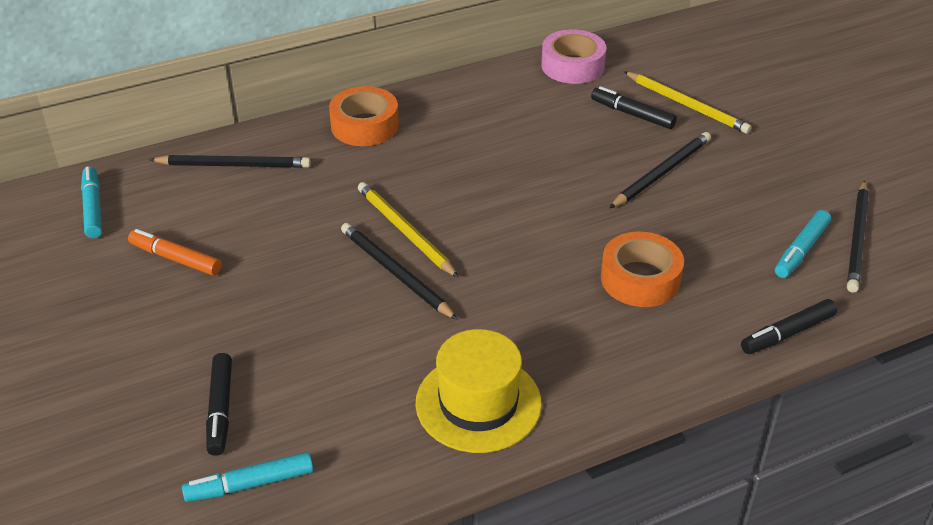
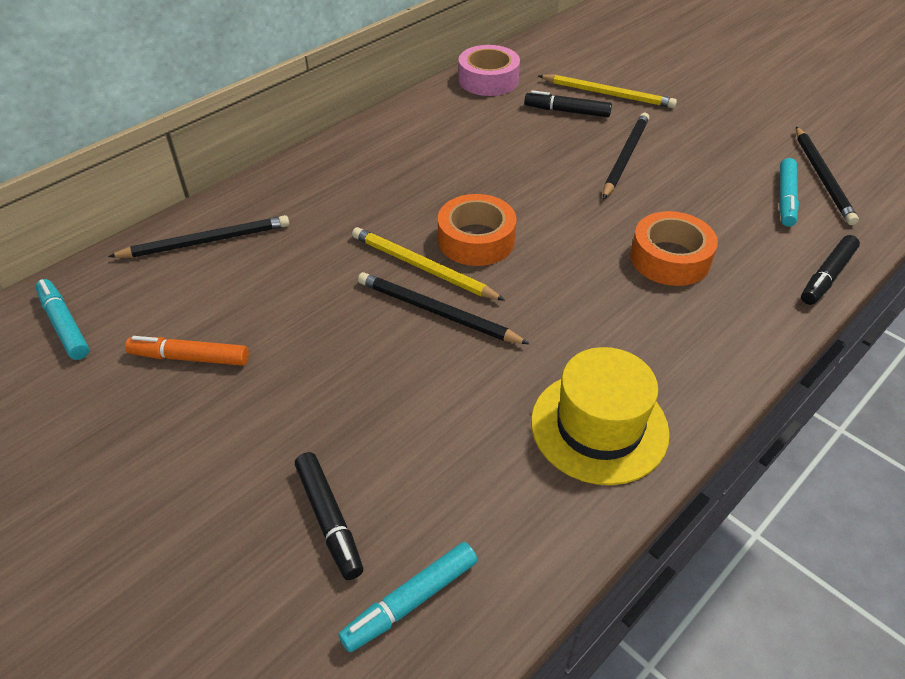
camera: 20 degrees left, 5 degrees up
(365, 126) = (323, 173): orange tape -> orange tape (476, 240)

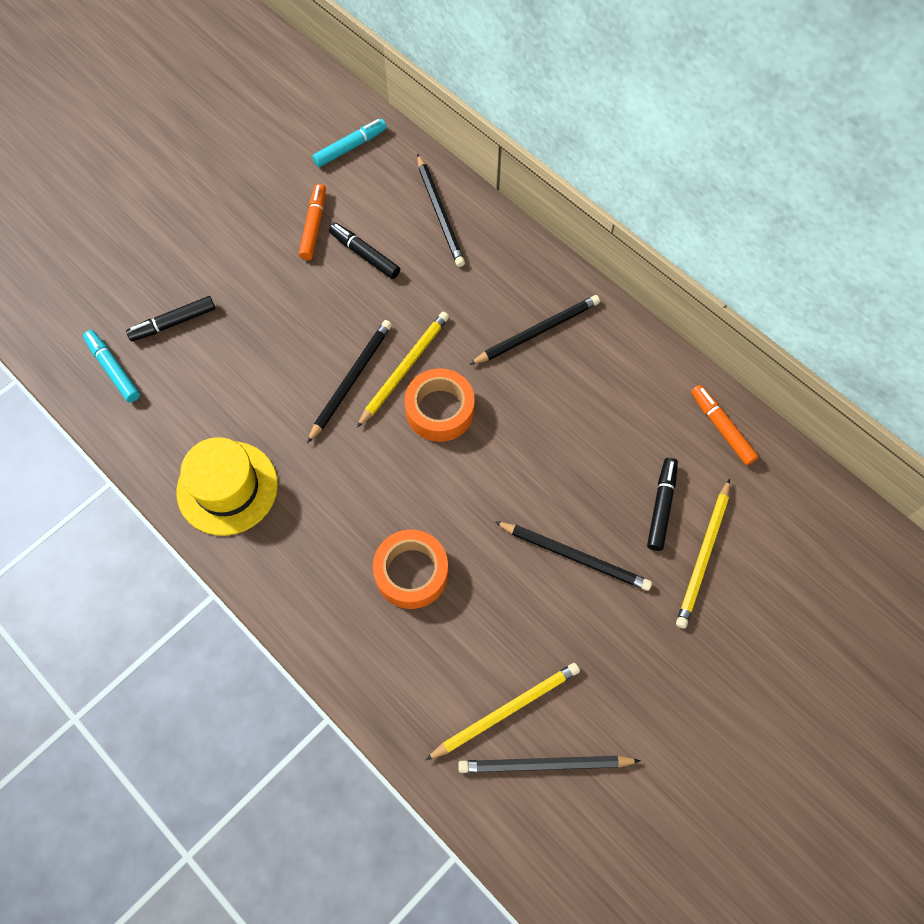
camera: 90 degrees right, 20 degrees up
(382, 174) = (536, 332): none -> black pencil
(488, 80) = (721, 428): pink tape -> orange marker
(786, 198) = (505, 711): turquoise marker -> yellow pencil
(827, 276) = (383, 715): black marker -> black marker (365, 255)

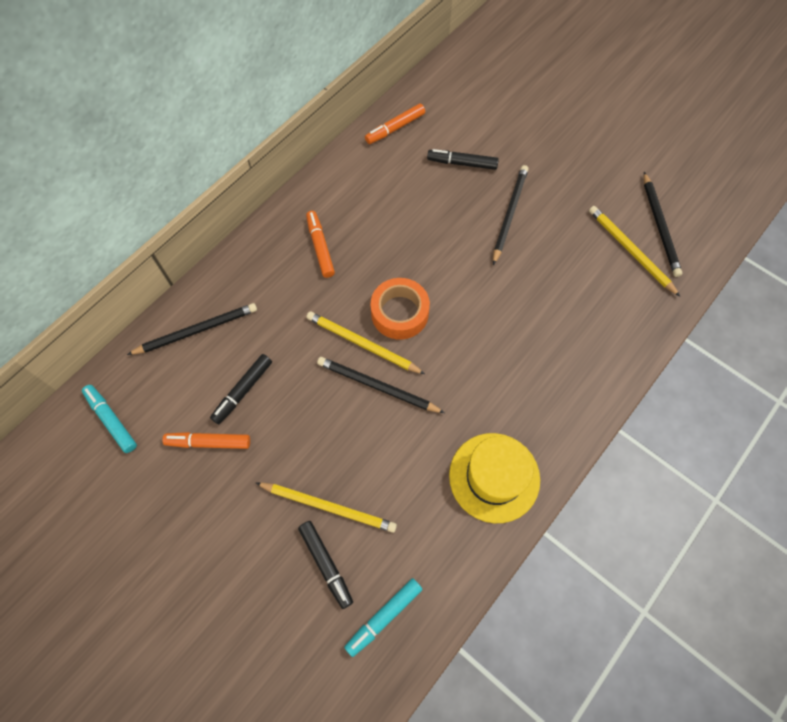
camera: 95 degrees left, 0 degrees up
(411, 572) = (542, 321): orange tape -> none
(536, 332) = (320, 247): black pencil -> orange marker
(703, 555) = (494, 139): yellow pencil -> yellow pencil (328, 506)

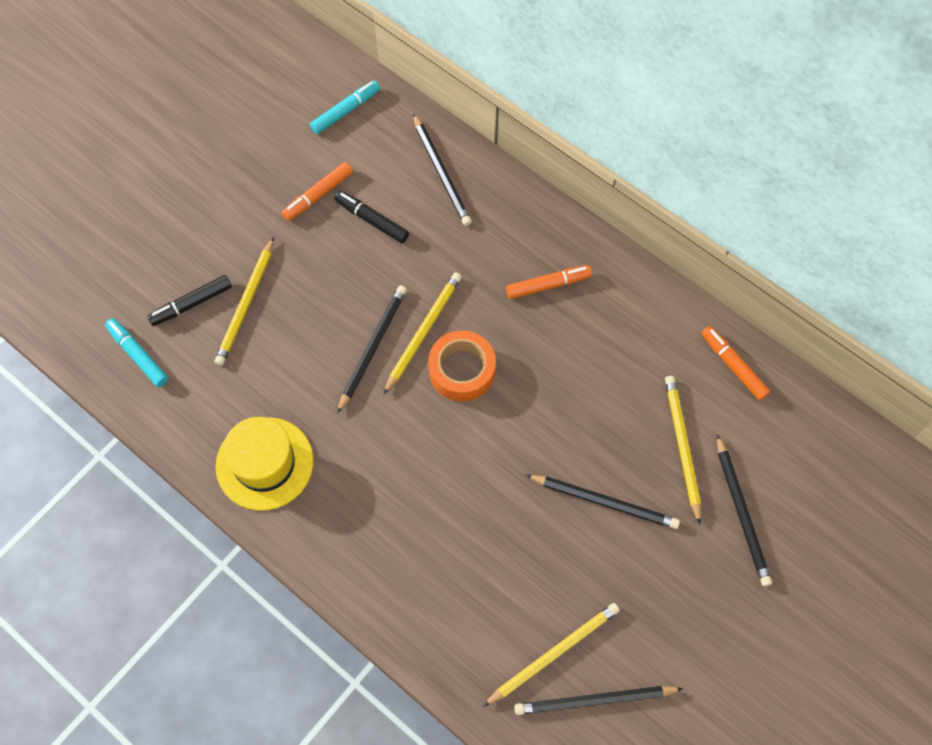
camera: 90 degrees right, 0 degrees up
(209, 442) = (318, 195): orange marker -> orange marker turned 135 degrees counterclockwise
(462, 163) = (682, 447): black marker -> yellow pencil
(510, 131) = (741, 512): none -> black pencil

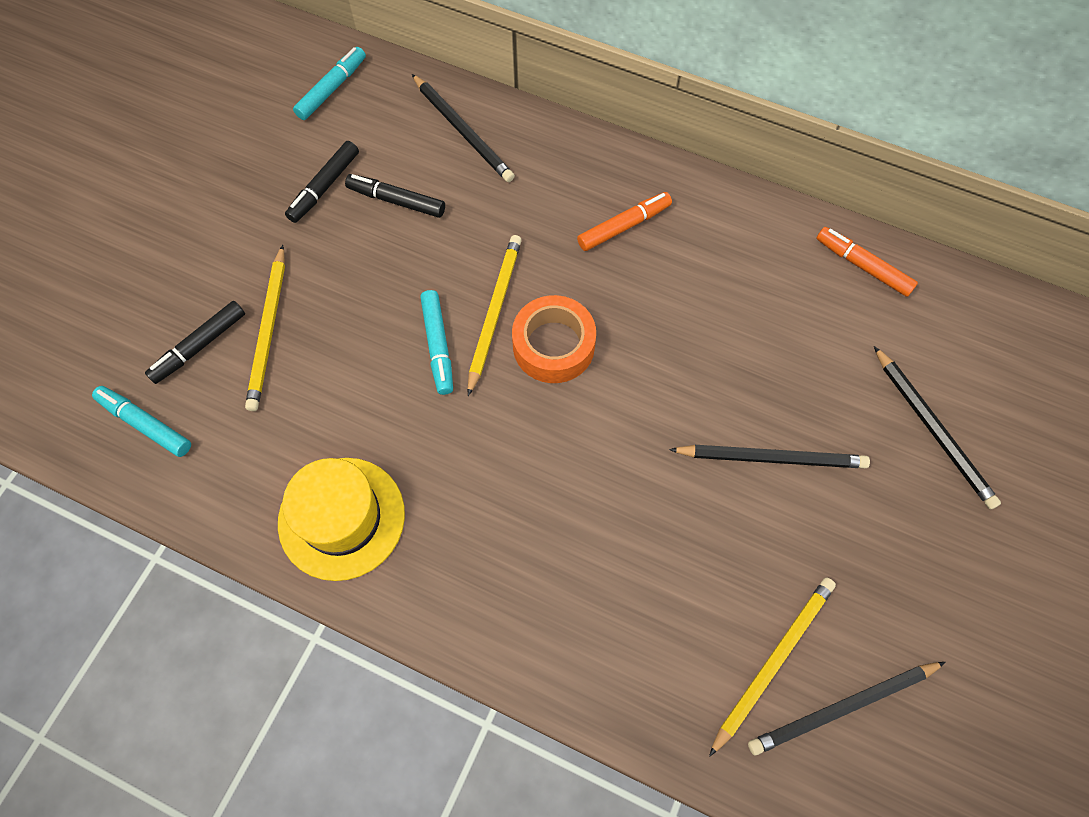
camera: 15 degrees left, 0 degrees up
(318, 195) = (324, 187): orange marker -> black marker
(372, 348) = (438, 345): black pencil -> turquoise marker
(682, 447) = (838, 371): yellow pencil -> none

